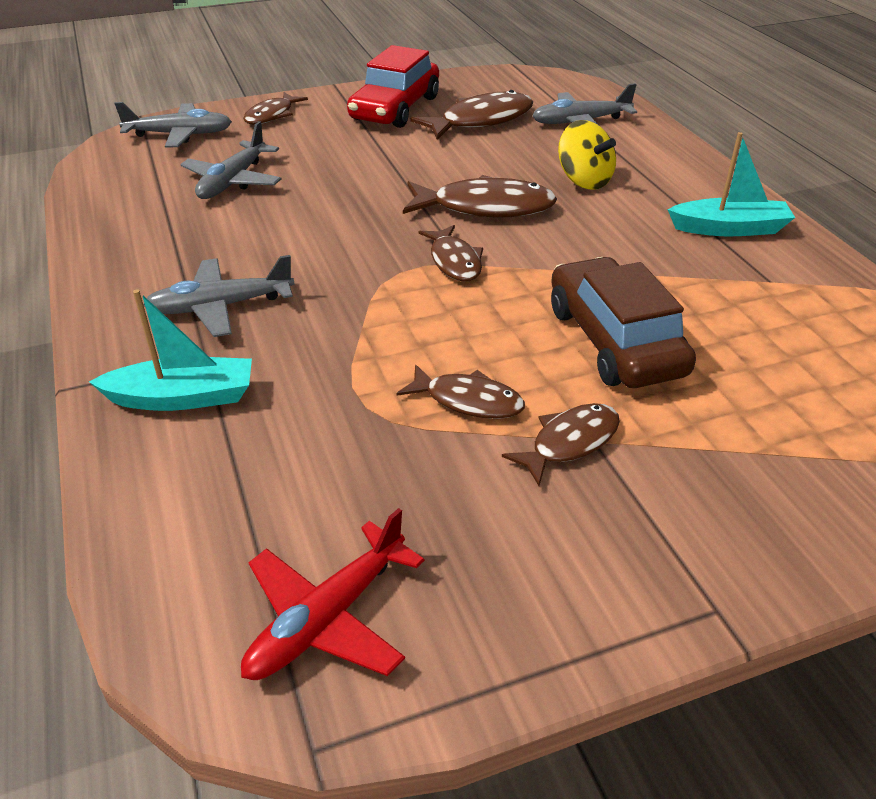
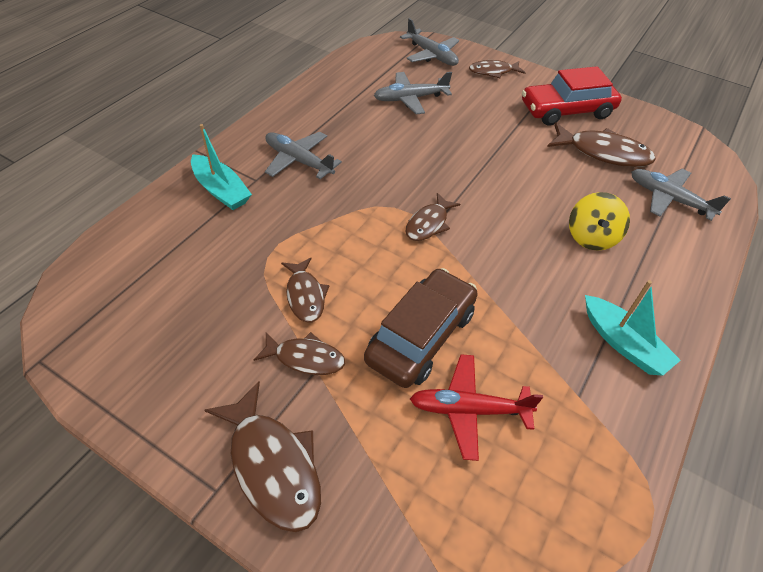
camera: 50 degrees right, 10 degrees up
(327, 617) = (114, 324): red plane -> red plane (469, 410)
(485, 207) = (501, 207): brown fish -> brown fish (273, 465)

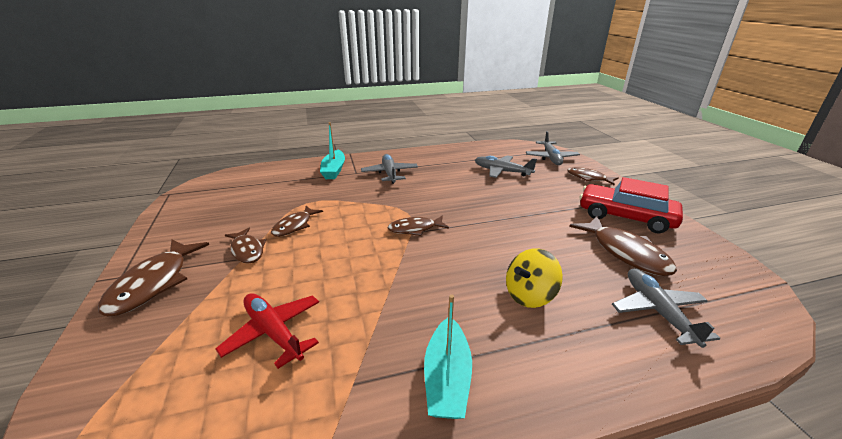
camera: 45 degrees right, 20 degrees down
(421, 336) = (316, 277): brown car -> none

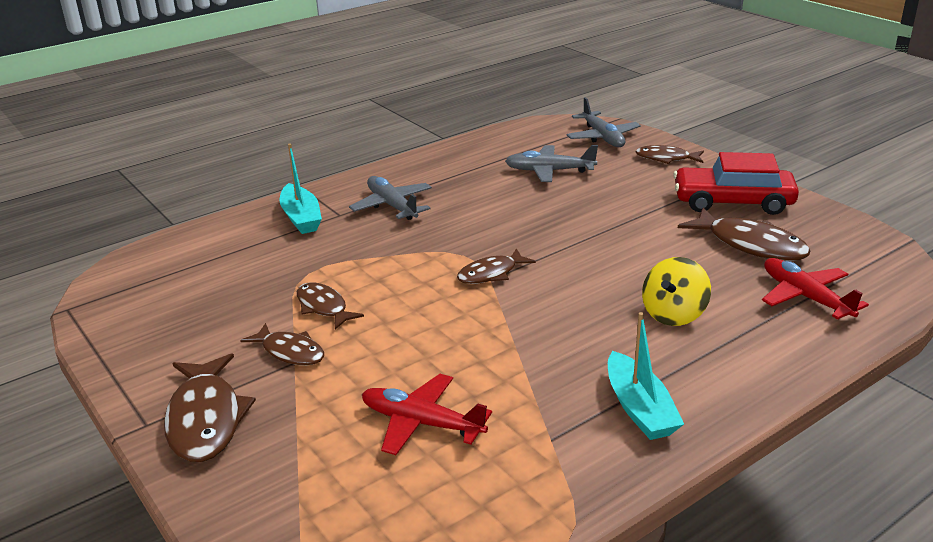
camera: 20 degrees left, 0 degrees up
(294, 226) = (323, 307): brown fish -> brown fish turned 135 degrees clockwise
(658, 311) = (805, 297): grey plane -> red plane

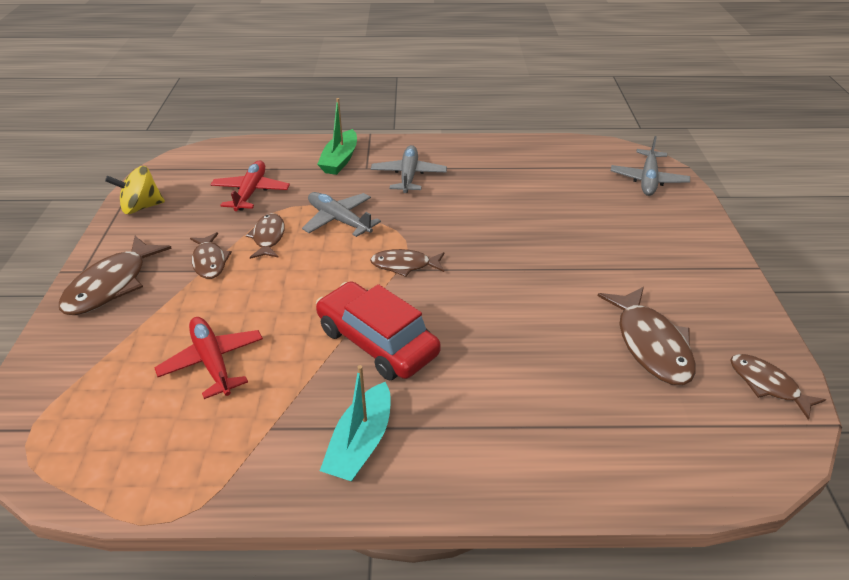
camera: 35 degrees right, 10 degrees up
(301, 218) = (340, 160): turquoise boat -> green boat
(549, 171) = (562, 194): grey plane -> grey plane (339, 220)
(666, 158) = (681, 223): brown fish -> brown fish (767, 385)
(673, 314) = (495, 375): yellow spinning top -> yellow spinning top (141, 207)
(732, 202) = (689, 294): red car -> red car (377, 341)
(805, 297) = (635, 424): red plane -> red plane (251, 192)

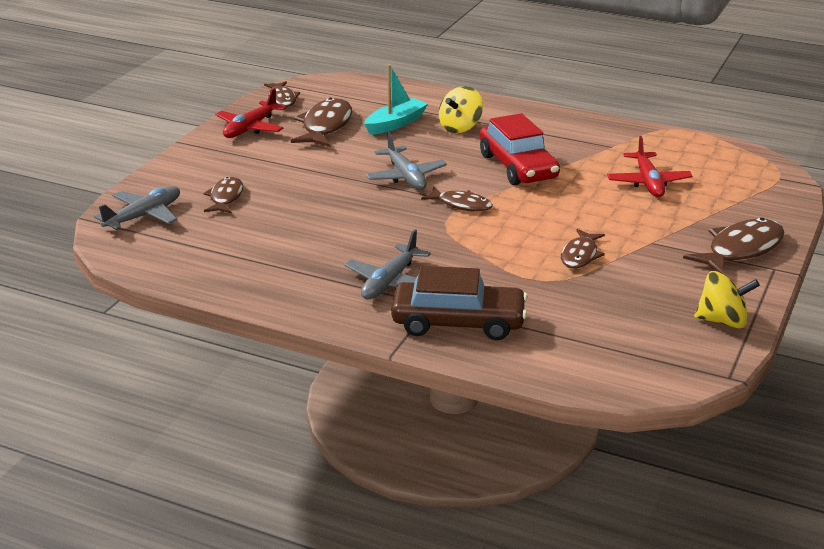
camera: 155 degrees left, 10 degrees down
(210, 261) = (644, 248): brown fish -> brown fish (225, 197)
(251, 192) = (587, 307): red plane -> red plane (250, 128)
(339, 220) = (499, 254): grey plane -> grey plane (405, 176)
(340, 160) = (458, 323): green boat -> brown car
(361, 443) = (556, 130): turquoise boat -> turquoise boat (395, 124)
(493, 401) = (460, 127): none -> yellow spinning top

